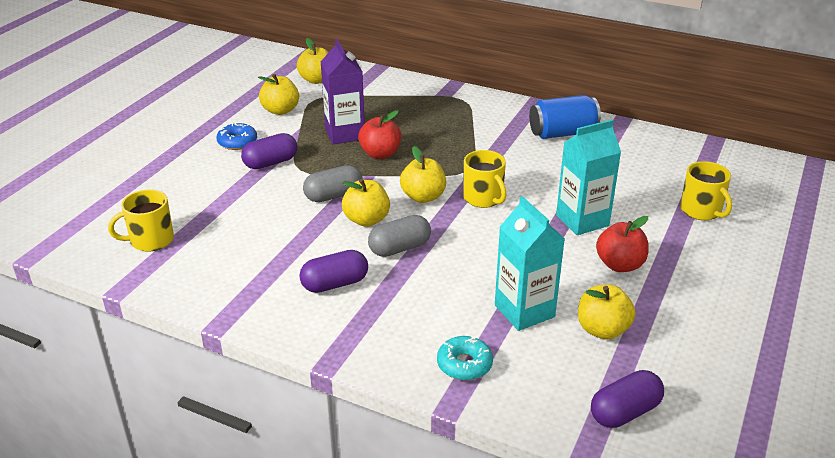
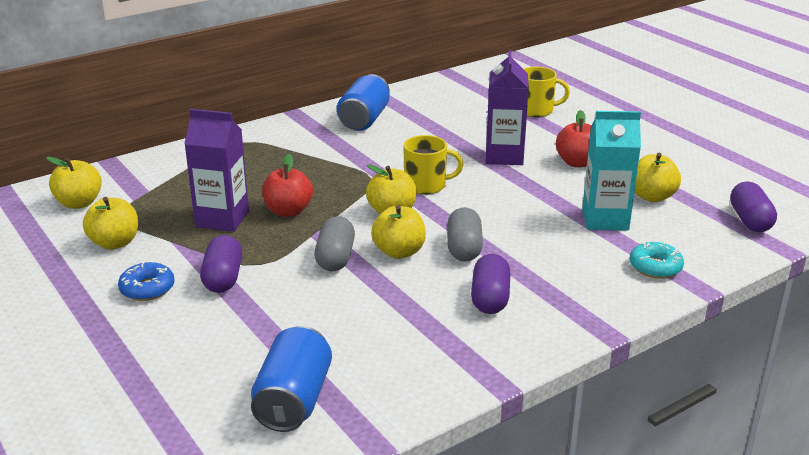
camera: 60 degrees left, 5 degrees down
(151, 240) = (294, 400): yellow mug -> blue can
(582, 220) = (504, 156): turquoise carton -> purple carton

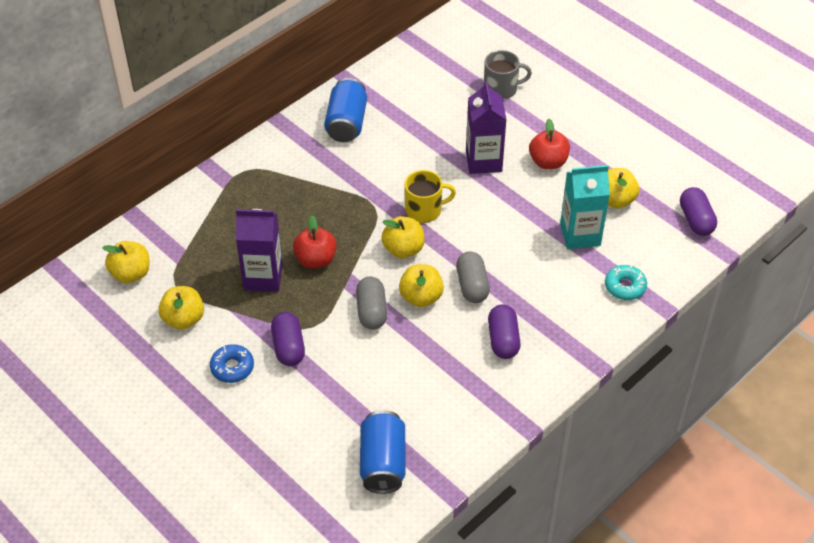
camera: 10 degrees left, 20 degrees up
(536, 110) = (501, 89): yellow mug -> grey mug

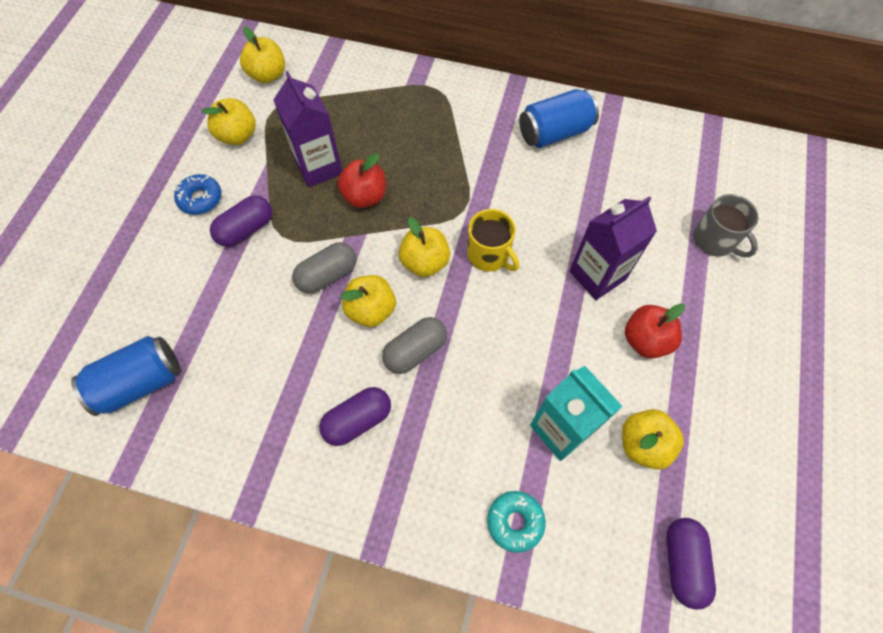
camera: 60 degrees right, 15 degrees up
(696, 220) = (682, 562): purple capsule -> purple capsule turned 45 degrees counterclockwise

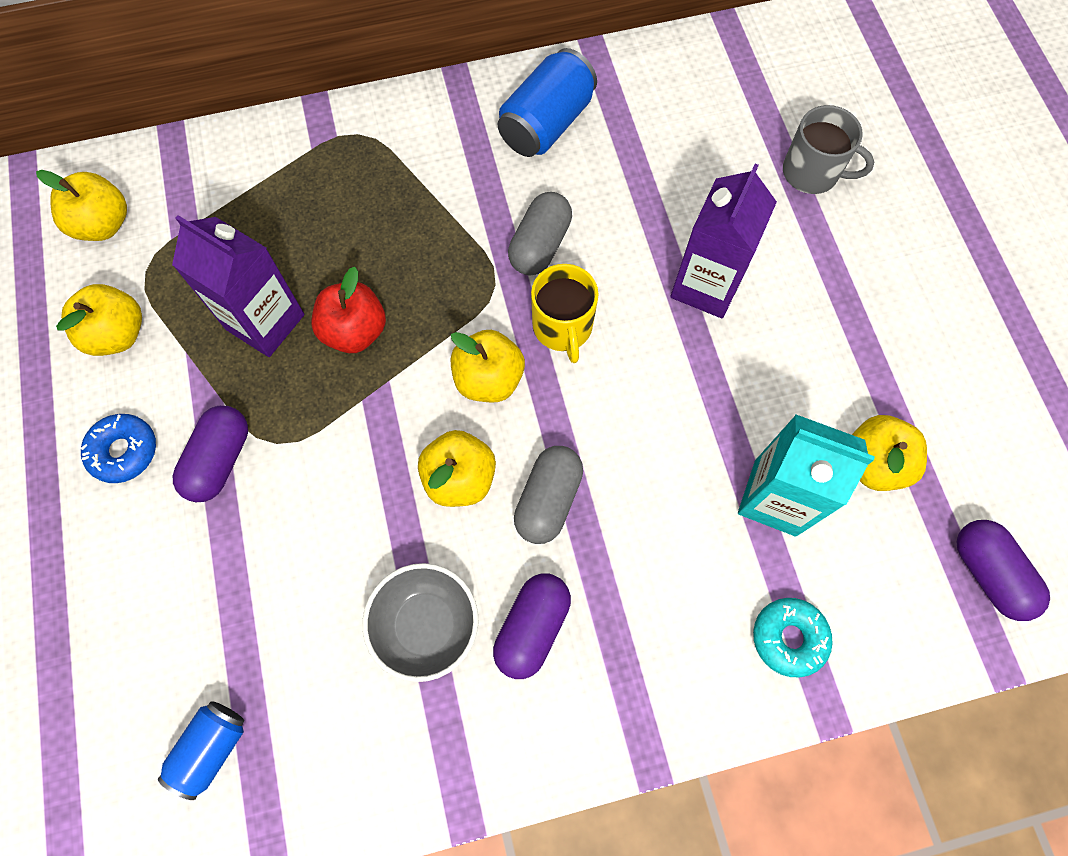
camera: 30 degrees left, 5 degrees up
(140, 383) = (212, 748): blue can -> blue can, size x0.63
(298, 383) = (426, 625): none -> grey bowl
(327, 275) = (373, 463): grey capsule -> grey capsule (540, 245)
(489, 255) = (562, 327): yellow mug -> yellow mug turned 60 degrees clockwise
(645, 340) = (805, 337): red apple -> none

